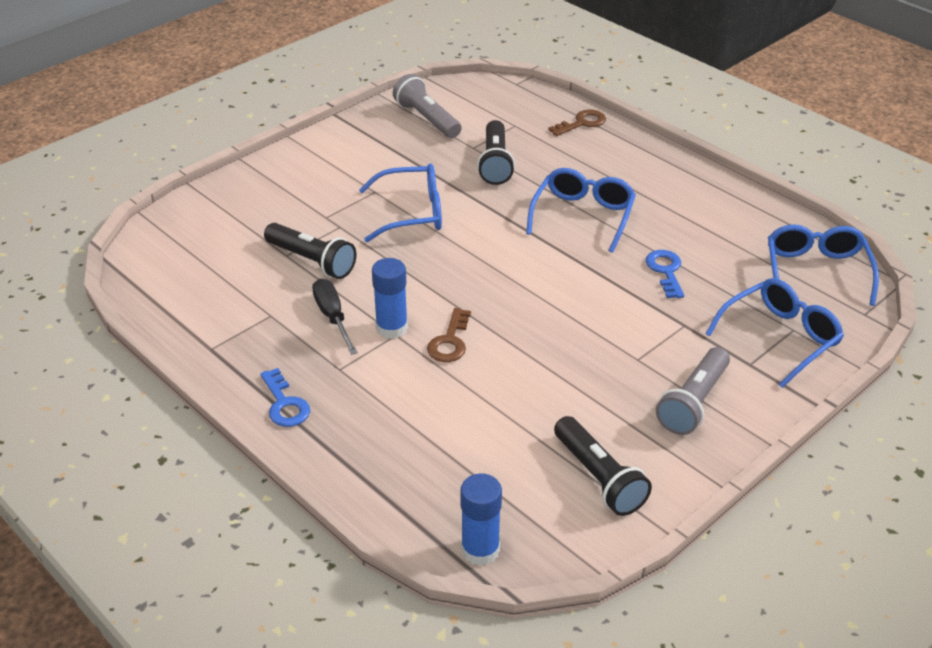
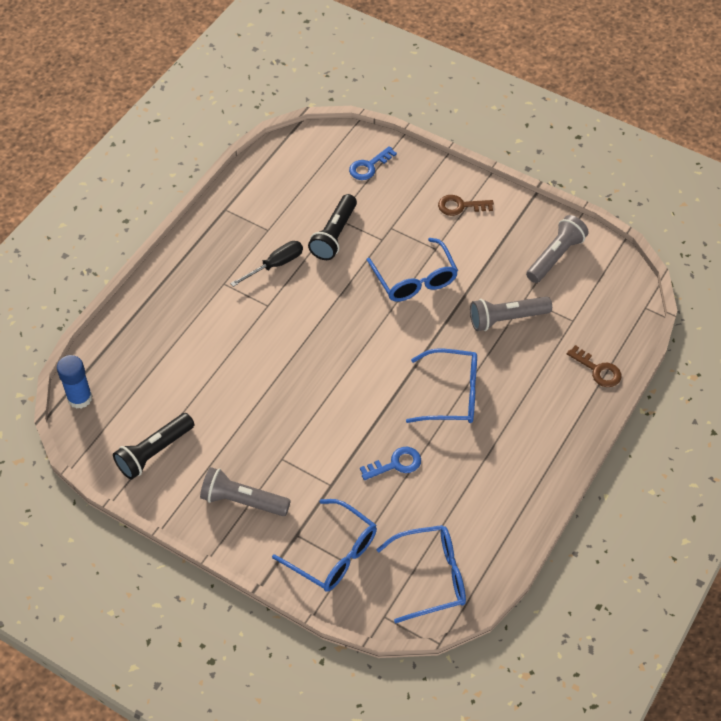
camera: 75 degrees right, 15 degrees up
(285, 404) = (182, 264): blue key -> blue key (369, 166)
(391, 328) = (274, 301): blue glue stick -> none
(450, 341) = (268, 339): brown key -> brown key (460, 206)
(495, 163) = (506, 319): black flashlight -> grey flashlight

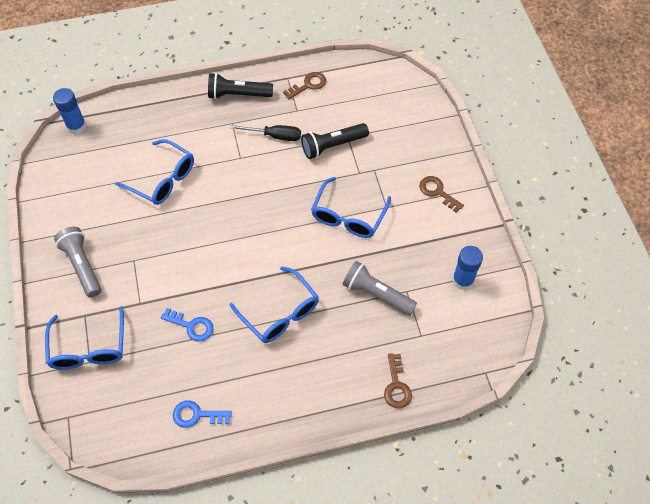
camera: 45 degrees right, 5 degrees up
(154, 452) = (74, 192): black flashlight -> black flashlight (238, 94)
(251, 201) = (308, 85): none -> brown key
(369, 166) = (408, 118): blue key -> blue key (196, 415)
(431, 577) = (123, 420): blue glasses -> blue glasses (162, 179)
(555, 256) = (462, 280): grey flashlight -> blue glue stick

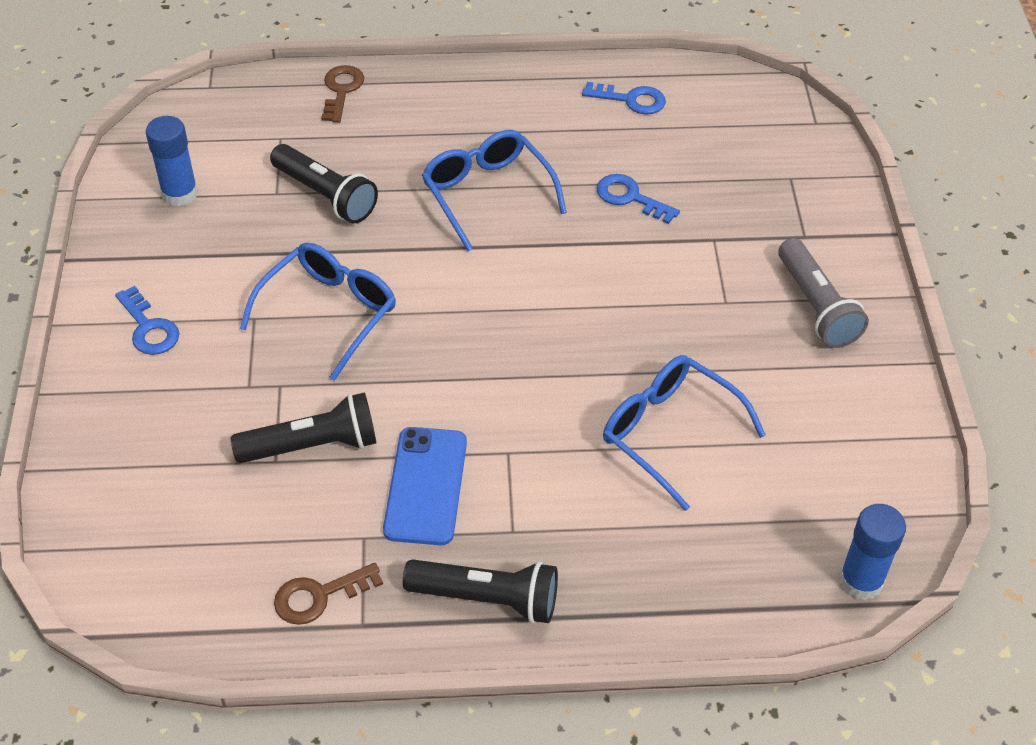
camera: 170 degrees left, 10 degrees down
(89, 347) = (793, 194): blue glasses -> none
(275, 136) = (426, 486): black screwdriver -> blue phone
(376, 294) = (326, 195): grey flashlight -> black flashlight
(437, 192) = (149, 328): brown key -> blue key

